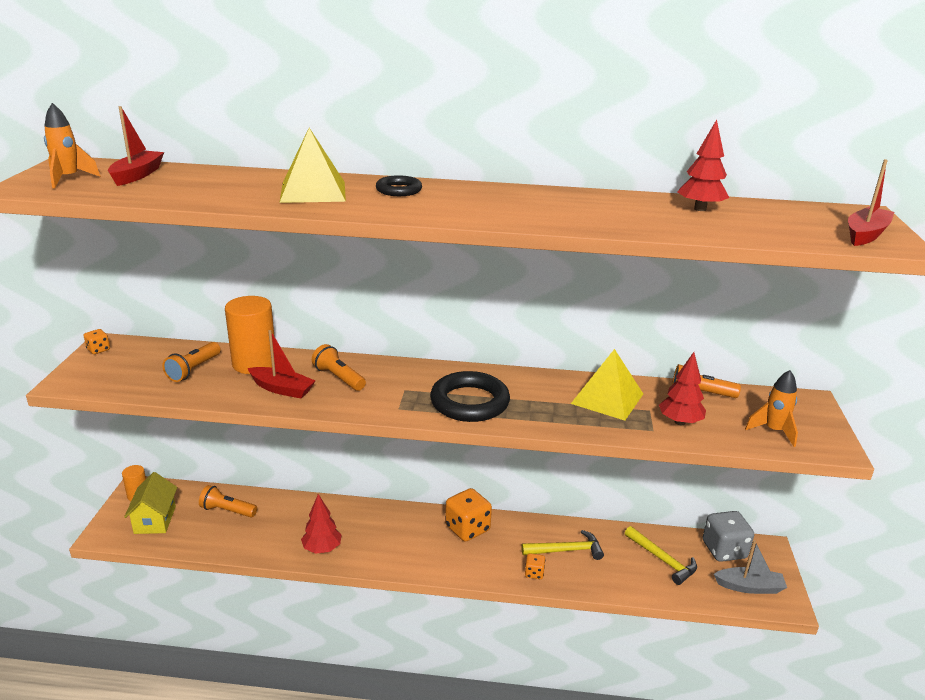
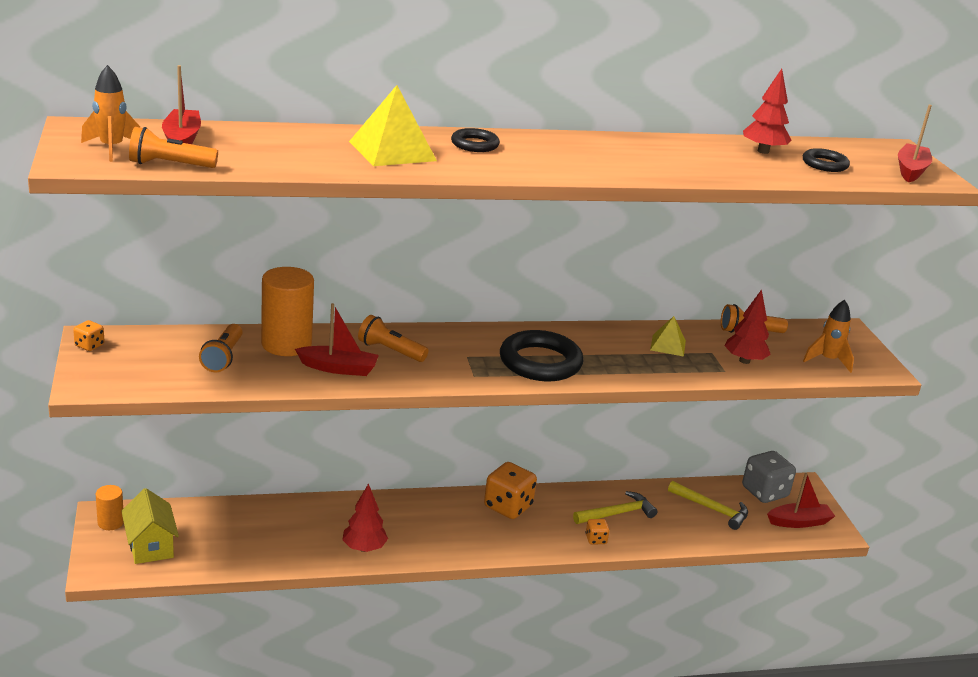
camera: 20 degrees left, 0 degrees up
(227, 511) = (231, 524): orange flashlight -> orange flashlight (170, 165)
(607, 398) = (668, 345): yellow pyramid -> yellow pyramid, size x0.58
(749, 587) = (799, 522): grey boat -> red boat
(763, 224) = (824, 164): none -> black ring

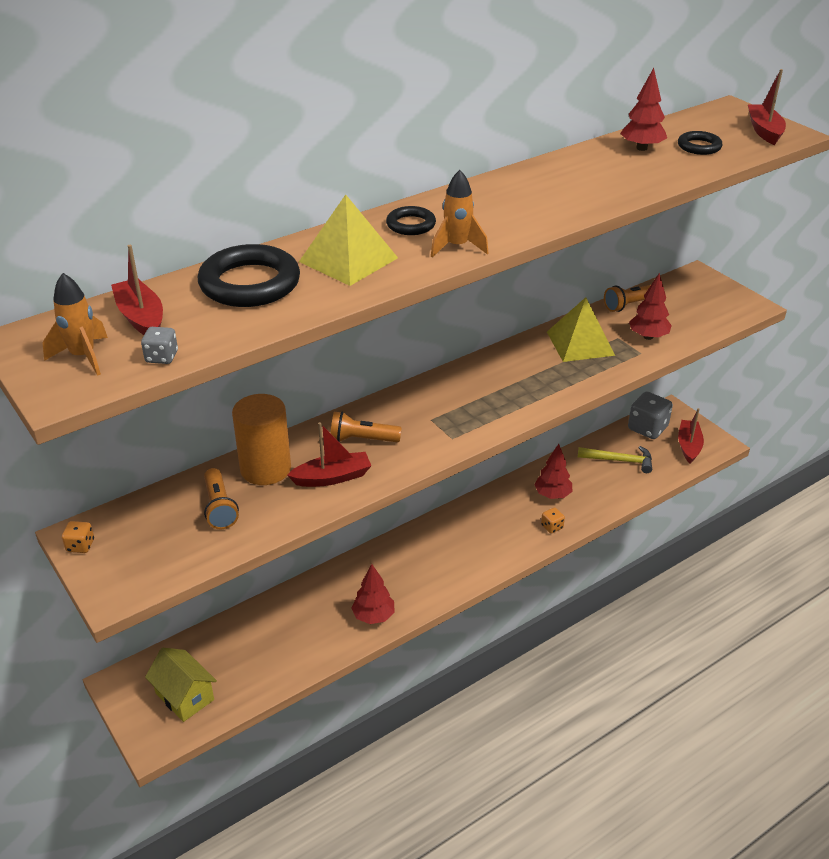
camera: 20 degrees left, 10 degrees up
(110, 522) = (130, 688): orange cylinder -> none
(170, 165) = (162, 357): orange flashlight -> grey dice
(508, 506) = (463, 524): orange dice -> none
(540, 362) = (495, 402): black ring -> black ring (250, 283)
(617, 513) = (552, 495): yellow hammer -> red tree
(668, 345) = (580, 343): yellow pyramid -> yellow pyramid, size x1.73
(799, 522) = (689, 446): red boat -> red boat turned 45 degrees counterclockwise
(828, 360) = (707, 312): orange rocket -> orange rocket (457, 247)

